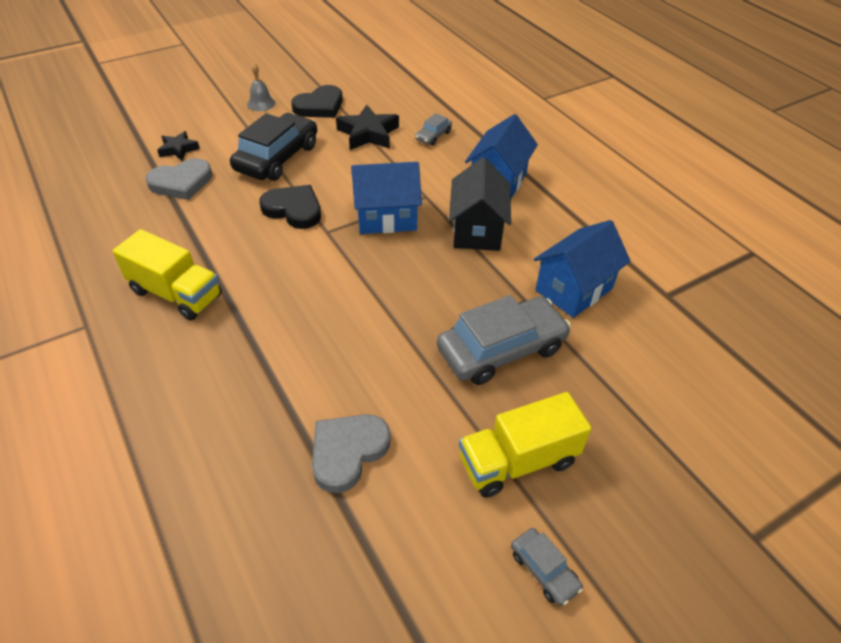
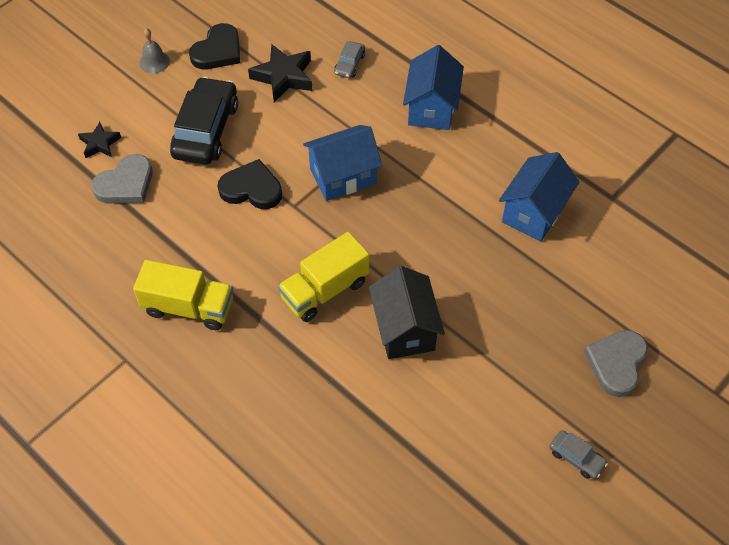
camera: 15 degrees left, 10 degrees up
(347, 452) = (402, 410): grey heart -> grey heart (616, 363)
(477, 230) = (431, 170): black house -> black house (404, 329)
(501, 349) = (491, 287): grey car -> none
(517, 461) = (533, 381): yellow truck -> yellow truck (324, 290)

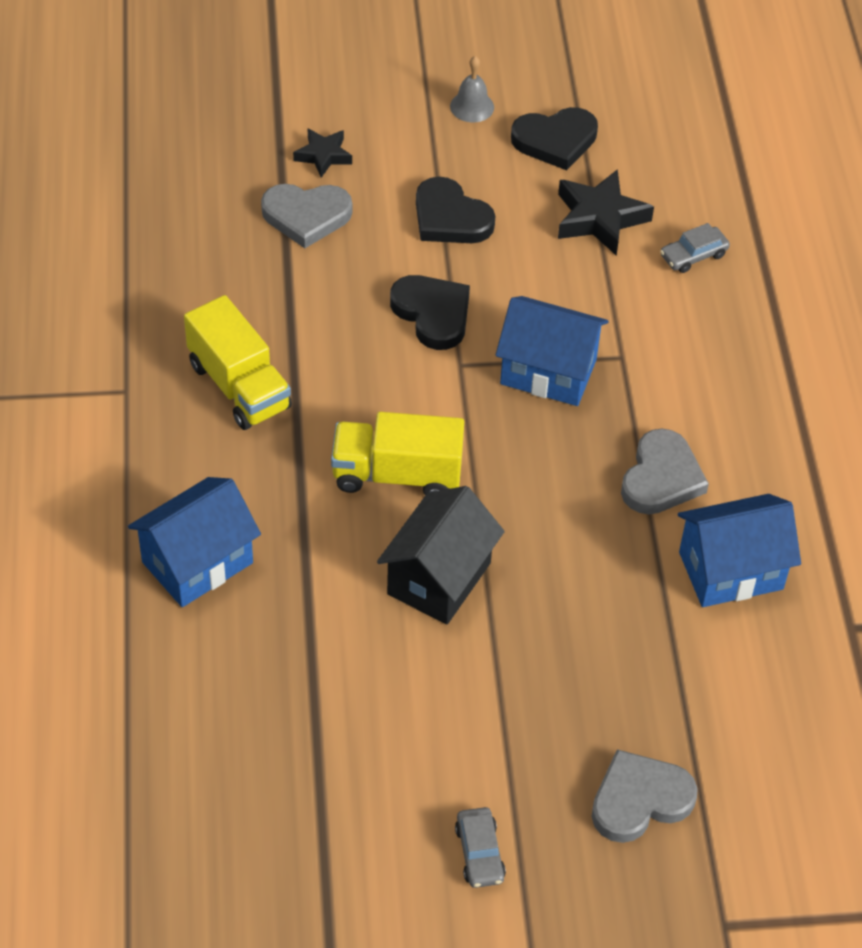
camera: 40 degrees right, 5 degrees down
(206, 130) = (450, 218): black car -> black heart
(431, 108) = (738, 370): blue house -> blue house (197, 562)
(454, 190) = (661, 478): none -> grey heart

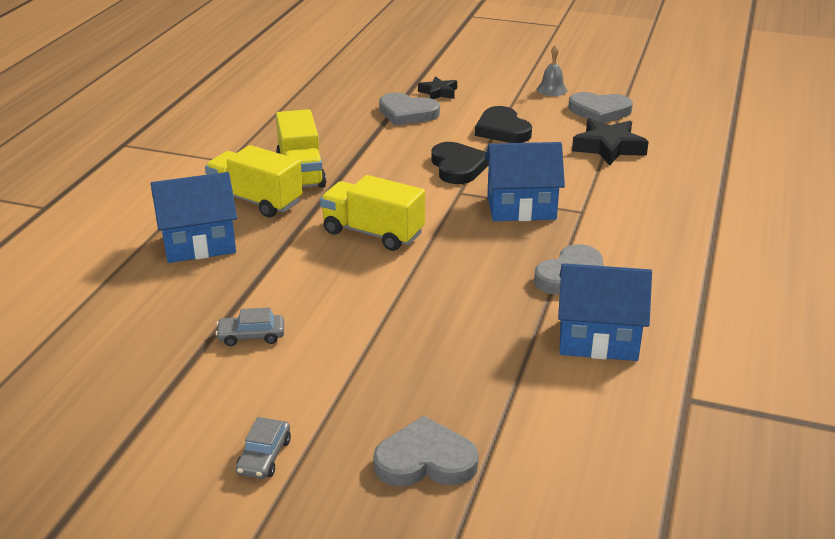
camera: 25 degrees right, 20 degrees down
(215, 459) = (255, 201): none -> yellow truck
(439, 578) = (361, 290): black house -> none
(548, 372) = (521, 208): blue house -> blue house turned 45 degrees counterclockwise
(555, 140) = (599, 111): black heart -> grey heart
(693, 255) = (668, 175): grey car -> grey car (251, 336)

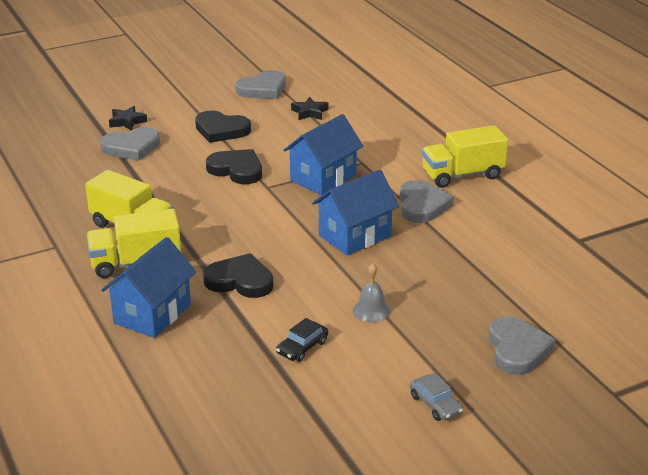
camera: 45 degrees left, 0 degrees up
(251, 336) = (302, 347): grey car -> black car
(302, 255) = (240, 281): none -> black heart
(373, 233) = (260, 242): yellow truck -> yellow truck (462, 175)
(425, 460) = (517, 349): grey heart -> grey heart turned 135 degrees clockwise
(552, 89) = (205, 86): grey bell -> grey bell (371, 310)
(598, 339) = (492, 234): blue house -> blue house (355, 236)
(608, 148) = (309, 112): black star -> black star, size x0.61

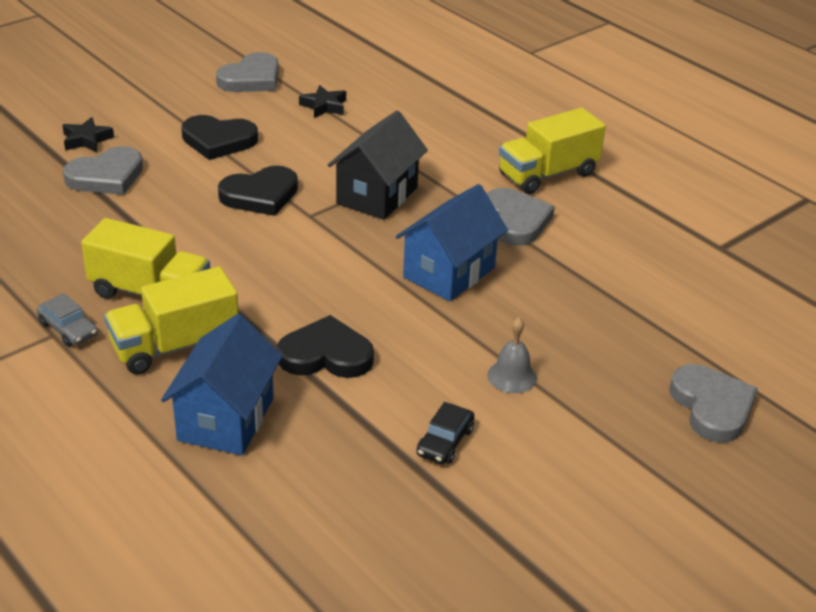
camera: 15 degrees left, 5 degrees up
(236, 170) = (260, 195): black heart -> black heart turned 135 degrees clockwise
(323, 178) = (377, 195): blue house -> black house
(435, 404) = (645, 500): grey car -> grey car (68, 329)

